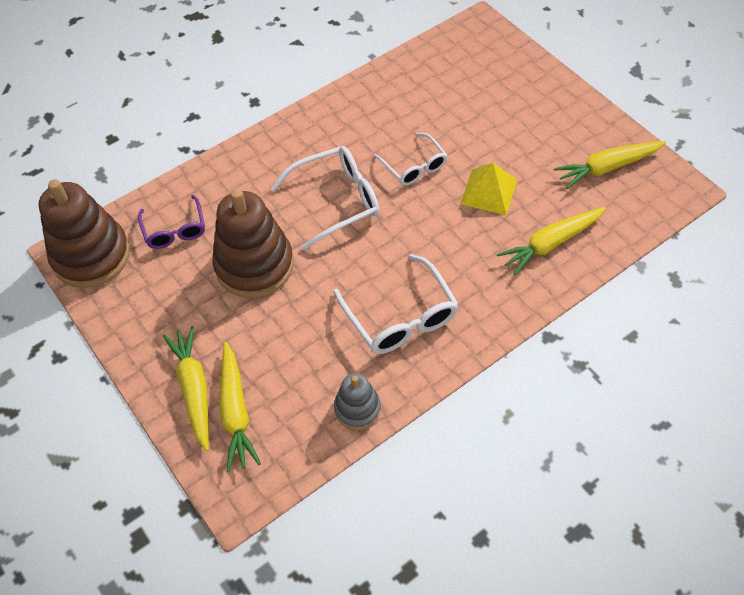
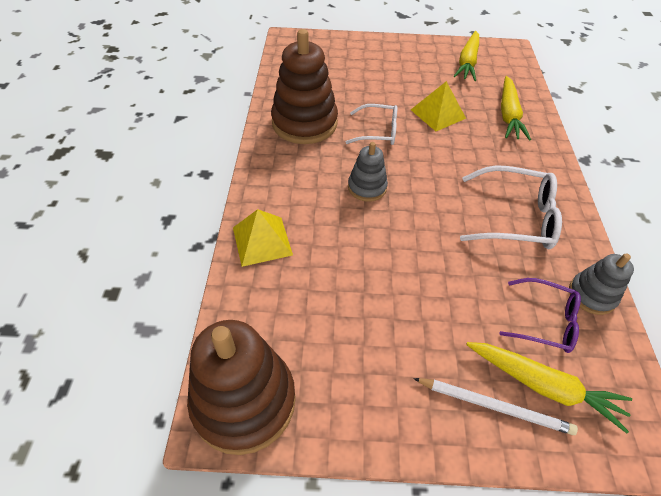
camera: 55 degrees left, 5 degrees down
(174, 229) = (285, 308): purple glasses -> purple glasses (544, 321)
(194, 389) = (494, 406): yellow carrot -> white pencil
(219, 178) = (262, 241): none -> yellow pyramid
(254, 265) = (384, 274): brown stacking toy -> brown stacking toy (304, 123)
(335, 201) = (367, 187): white glasses -> grey stacking toy

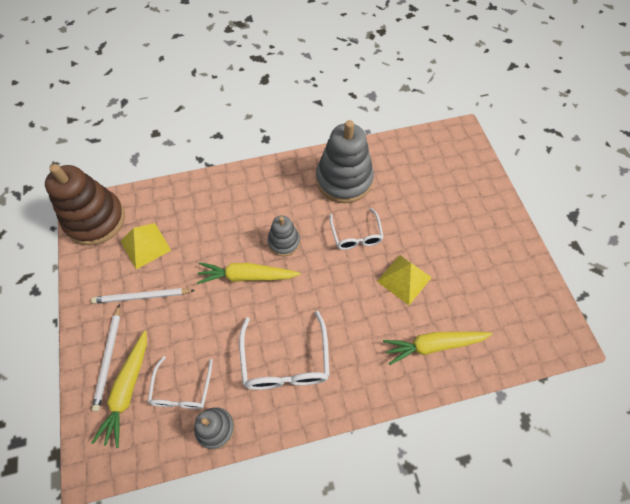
camera: 75 degrees right, 10 degrees up
(262, 241) = (211, 191): yellow pyramid -> yellow pyramid (145, 245)
(304, 123) = (344, 180): brown stacking toy -> grey stacking toy
(405, 349) = (142, 297): none -> white pencil
(467, 62) = (511, 295): yellow carrot -> yellow carrot (247, 276)
(544, 321) = (182, 390): purple glasses -> white glasses

